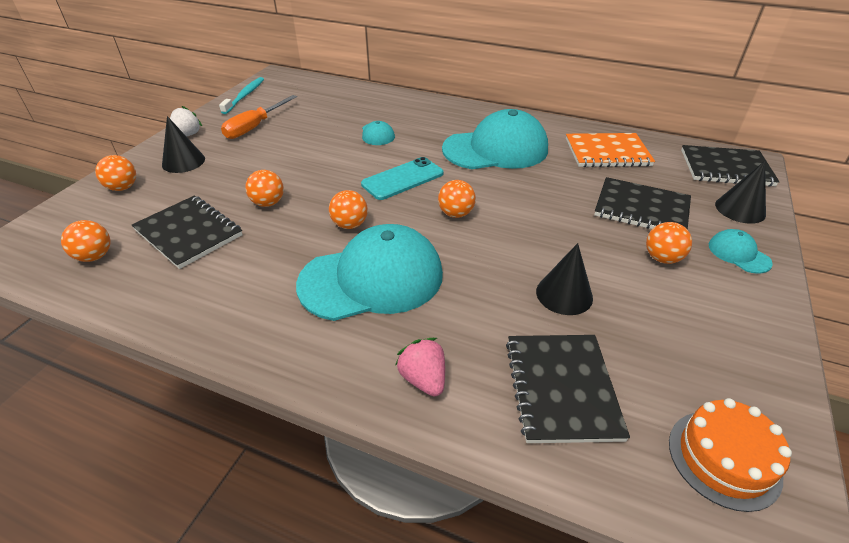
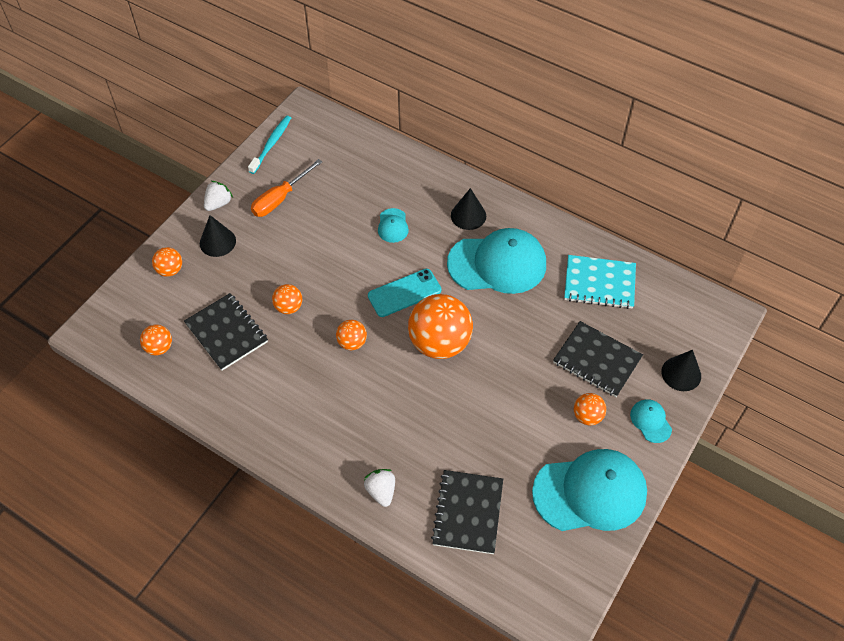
camera: 10 degrees right, 15 degrees up
(372, 279) = (361, 402): turquoise cap -> turquoise cap (590, 492)
(423, 379) = (381, 491): pink strawberry -> white strawberry
(456, 214) = (439, 343): orange ball -> orange ball, size x2.08
(564, 294) = (498, 438): black cone -> black cone (468, 215)
(607, 152) = (599, 283): orange notebook -> turquoise notebook
(724, 458) = (547, 574): orange cake -> none
(726, 168) = (699, 321): black notebook -> none

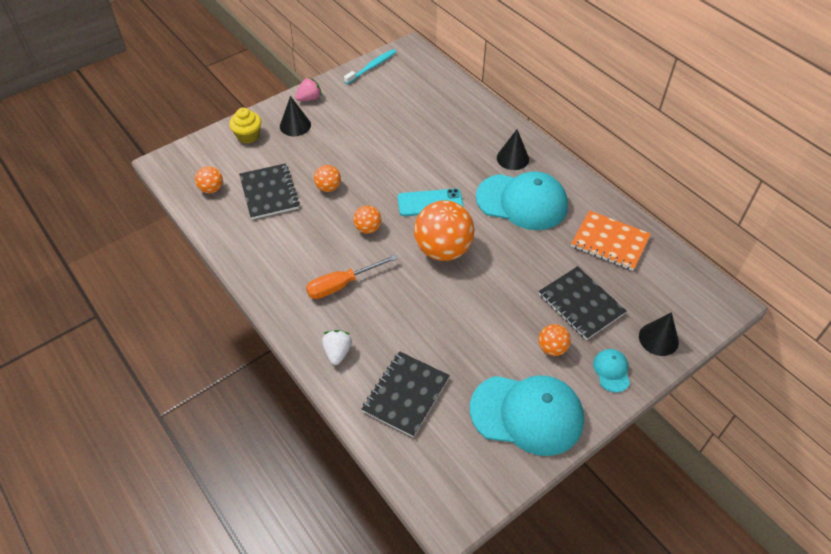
camera: 20 degrees right, 5 degrees down
(170, 270) = (248, 136): orange ball -> yellow cupcake
(218, 203) = (309, 98): white strawberry -> pink strawberry
(280, 199) = (360, 107): orange screwdriver -> orange screwdriver (341, 285)
(393, 226) = (443, 150): turquoise cap -> none
(599, 283) = (609, 242): turquoise notebook -> orange notebook

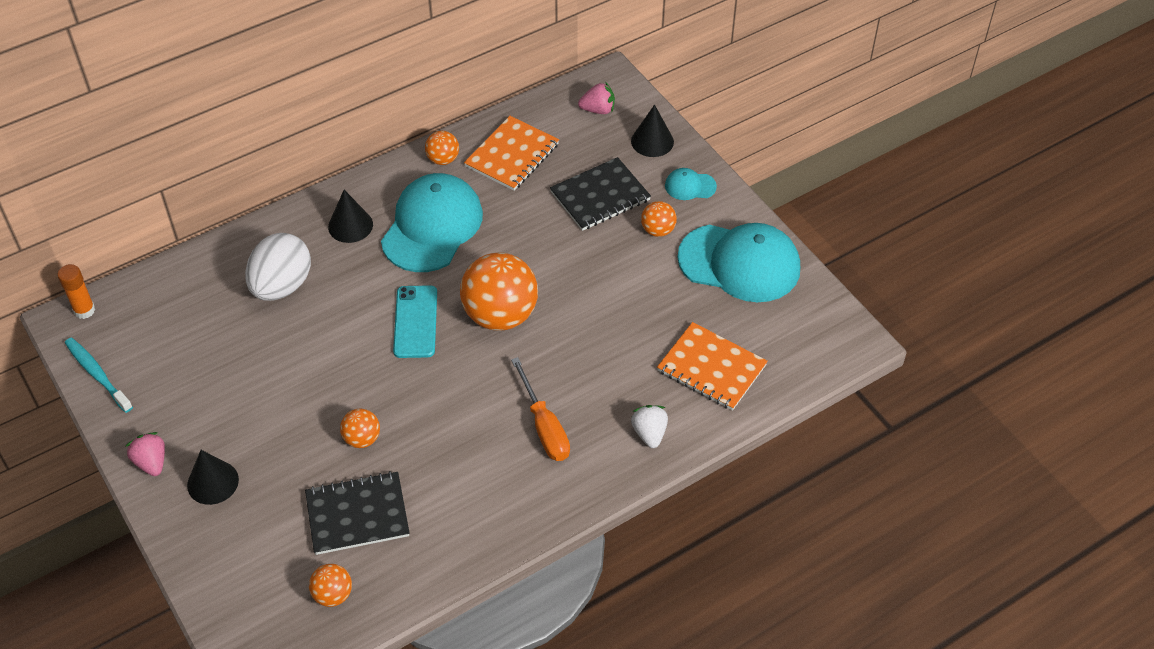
camera: 85 degrees left, 0 degrees up
(248, 136) = (220, 548): yellow cupcake -> none
(337, 352) = (649, 433): white strawberry -> white strawberry turned 75 degrees clockwise
(368, 228) = (450, 394): orange ball -> orange ball (443, 159)
(405, 394) = (711, 368): black notebook -> orange notebook
(419, 54) = (84, 310): none -> orange glue stick
(451, 132) = (282, 286): none -> white egg
(527, 414) = (739, 263): turquoise cap -> turquoise cap turned 90 degrees clockwise
(683, 296) = (598, 110): none -> pink strawberry

